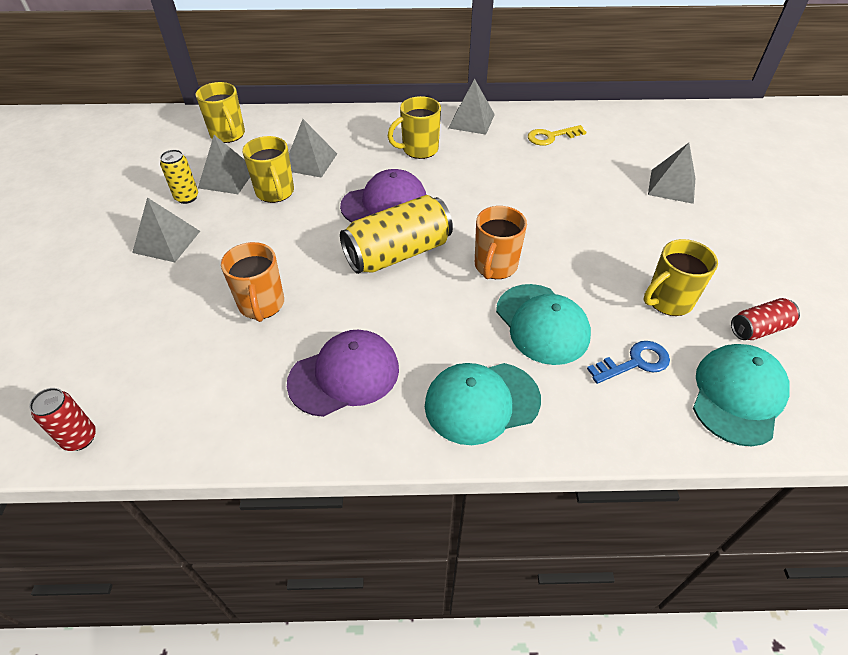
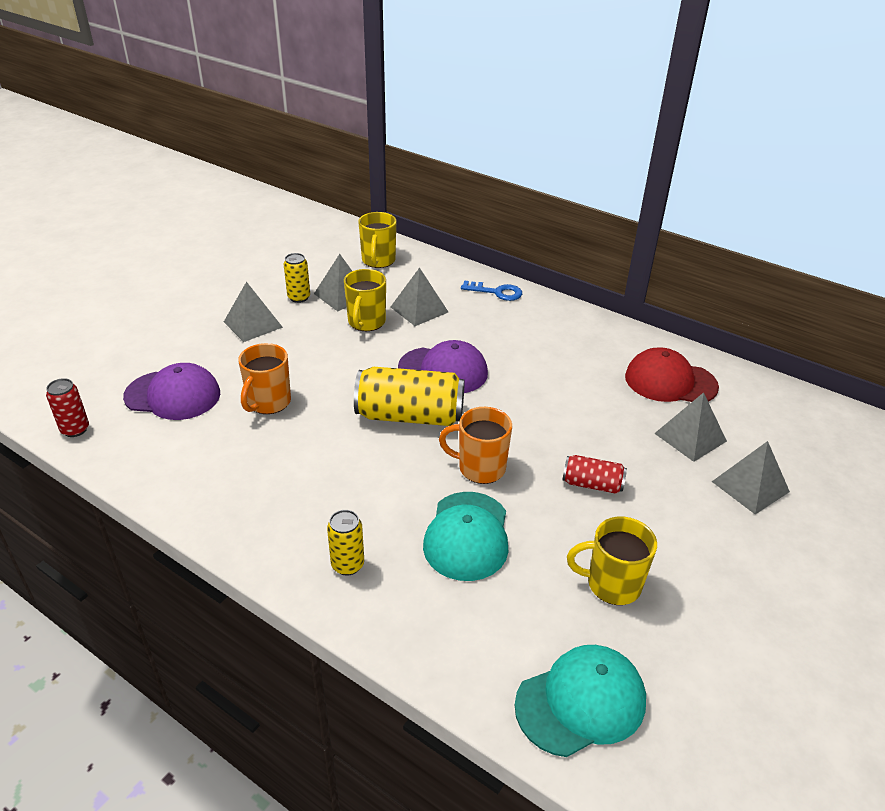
camera: 35 degrees right, 10 degrees down
(344, 375) = (271, 485): purple cap -> purple cap (173, 395)
(419, 149) = (524, 338): yellow mug -> none
(471, 121) = (603, 334): grey pyramid -> grey pyramid (690, 437)
(481, 402) = (347, 565): turquoise cap -> yellow can
(495, 266) = (480, 468): orange mug -> orange mug turned 45 degrees clockwise
(551, 136) = (670, 381): yellow key -> red cap
(634, 363) = (513, 615): blue key -> blue key (496, 292)
(759, 329) = (680, 663): red can -> red can (592, 484)

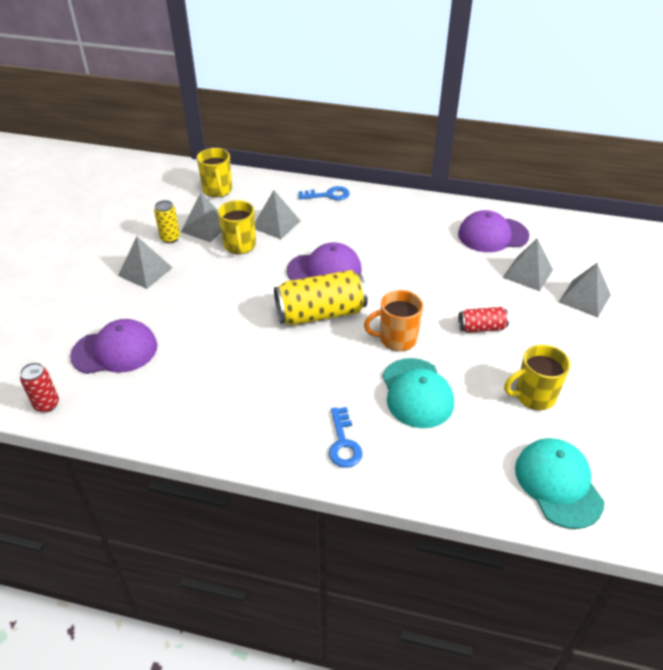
camera: 20 degrees left, 5 degrees up
(268, 402) = (201, 334): orange mug -> none
(347, 565) = (343, 443): yellow can -> blue key
(581, 702) = (558, 484): turquoise cap -> turquoise cap turned 60 degrees counterclockwise
(670, 381) = (492, 235): red cap -> purple cap

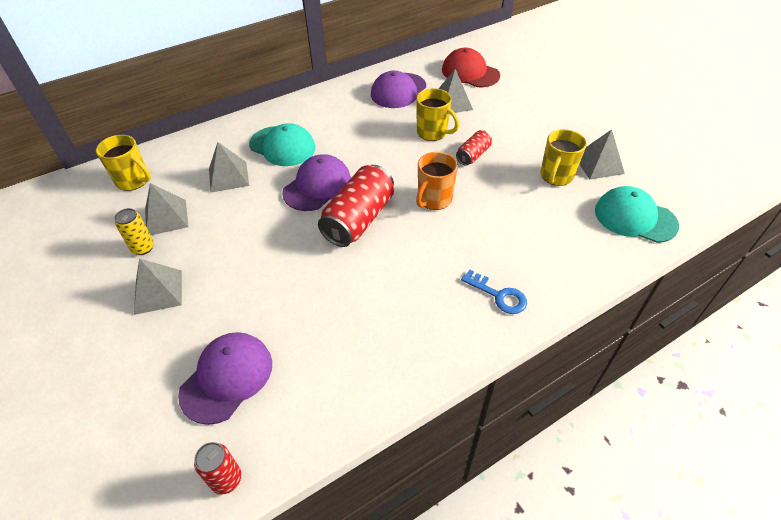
camera: 45 degrees left, 5 degrees up
(240, 246) = (220, 212): yellow mug -> yellow mug (433, 132)
(321, 313) = (359, 219): yellow can -> red can
(328, 195) = (242, 129): blue key -> none
(417, 393) = (494, 225): turquoise cap -> turquoise cap (282, 146)
(584, 298) = (502, 98): grey pyramid -> grey pyramid (598, 164)
(586, 257) = (470, 73): none -> red cap

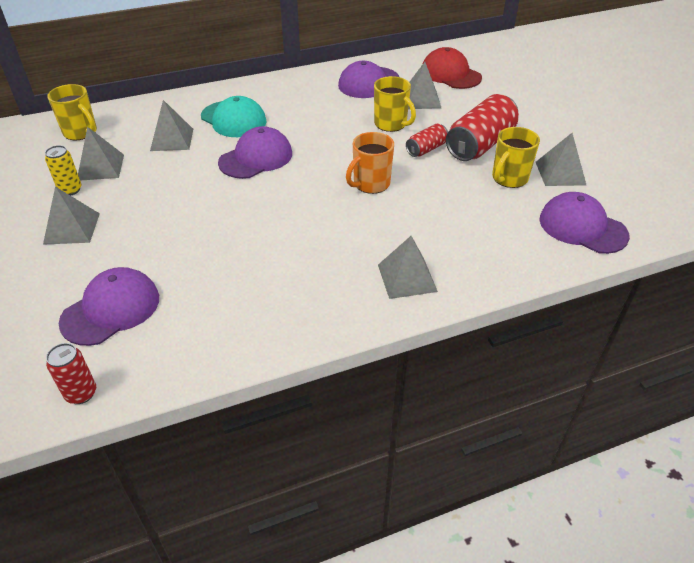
camera: 10 degrees right, 5 degrees down
(359, 219) = (287, 192): red can -> red can (480, 144)
(498, 295) = (407, 278): blue key -> grey pyramid
(635, 218) = (582, 227): turquoise cap -> purple cap

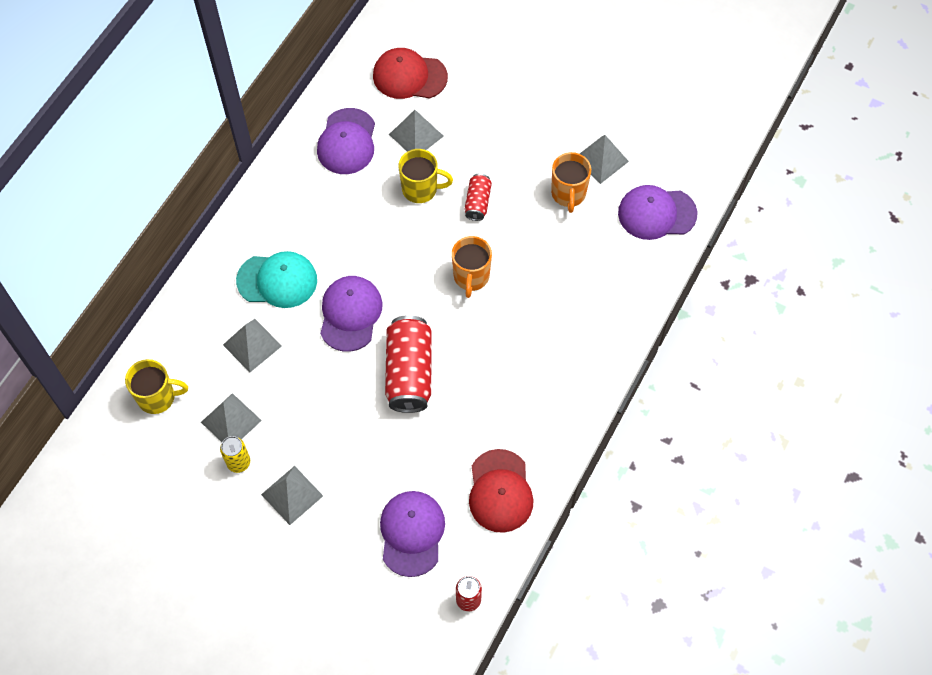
camera: 40 degrees left, 20 degrees up
(218, 330) = (500, 491): none -> red cap
(407, 278) = (579, 353): grey pyramid -> none
(480, 144) = (515, 165): red can -> red can (409, 372)
(509, 178) = (568, 194): yellow mug -> orange mug

